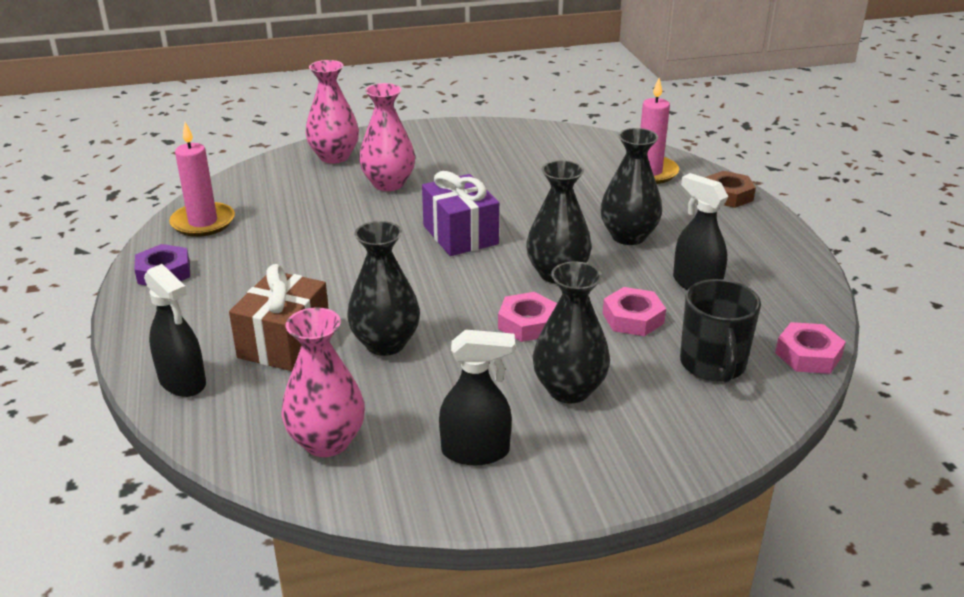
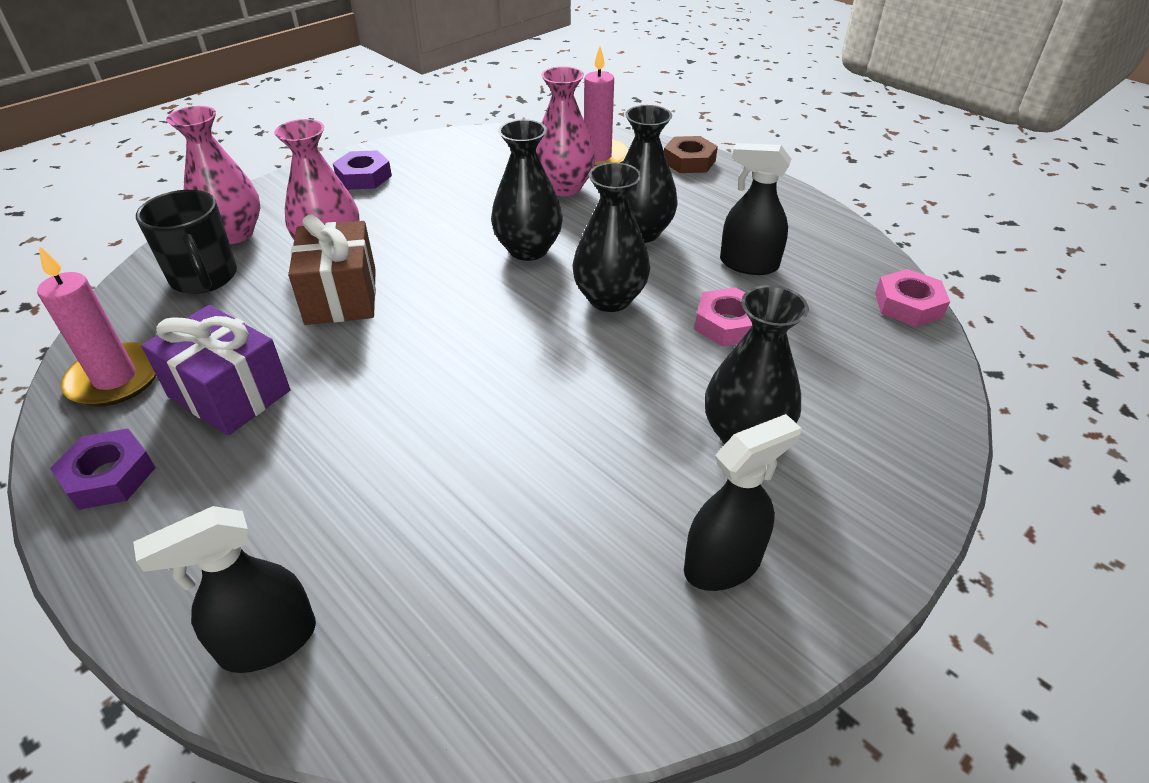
camera: 30 degrees left, 10 degrees up
(182, 382) = (268, 642): black spray bottle -> black spray bottle turned 135 degrees clockwise
(284, 342) = (368, 514): brown gift -> brown gift (341, 296)
(327, 441) = (542, 639): pink vase -> pink vase (563, 187)
(385, 343) = (498, 461): black vase -> black vase (528, 249)
(452, 141) = (363, 177): none -> purple nut
(460, 235) = (467, 287): purple gift -> purple gift (229, 393)
(527, 323) = (632, 370): pink nut -> none
(713, 365) = (844, 349): black mug -> black mug (204, 278)

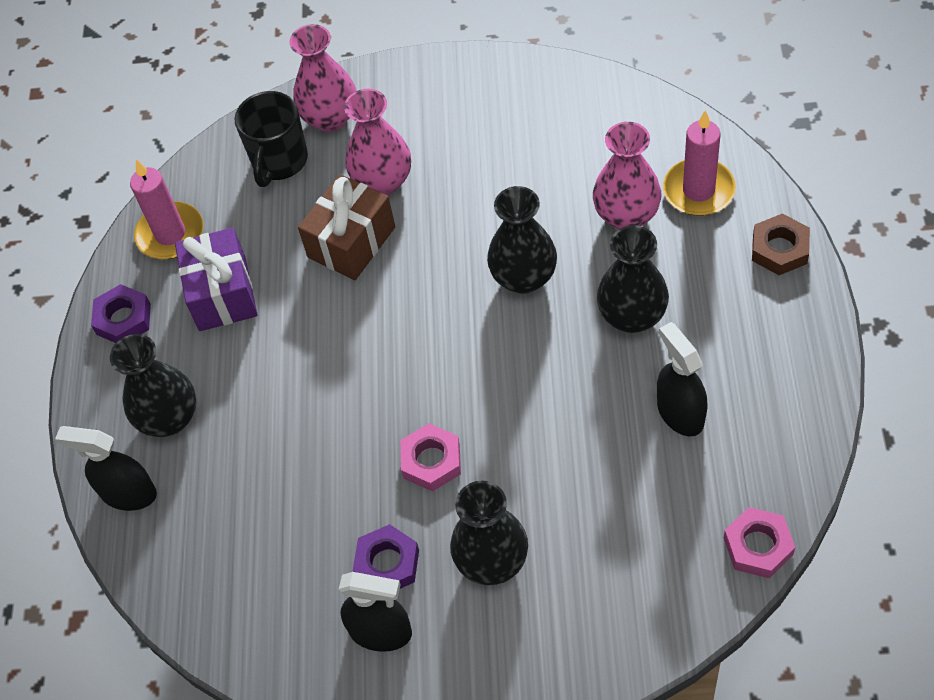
camera: 50 degrees right, 15 degrees up
(363, 177) = (476, 98): purple nut -> purple nut (387, 563)
(610, 299) = (531, 374): black vase -> black vase (169, 418)
(727, 324) = (591, 461): pink nut -> pink nut (431, 461)

